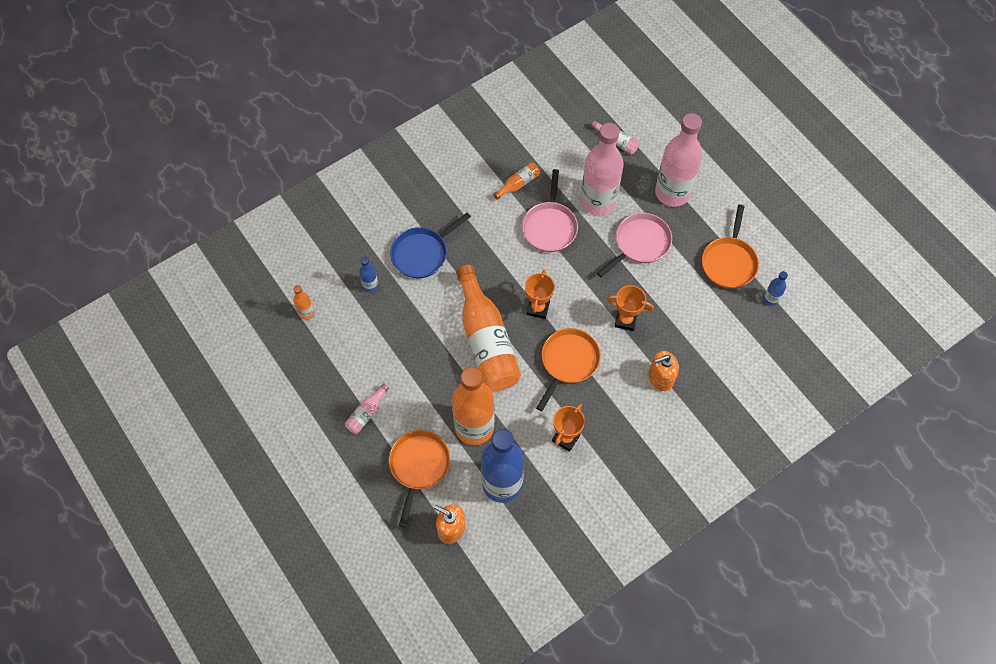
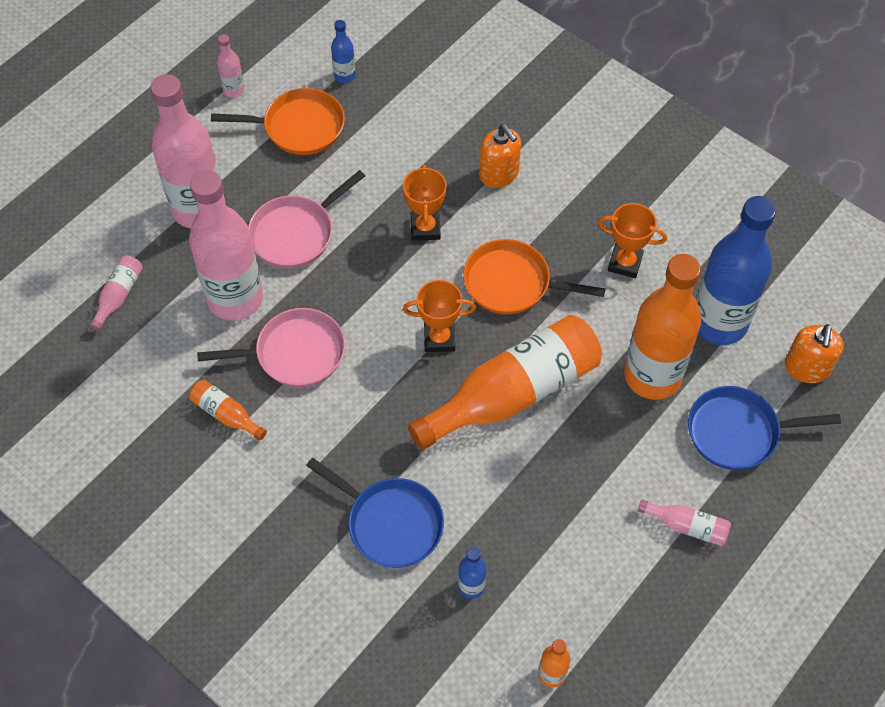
camera: 105 degrees left, 5 degrees down
(418, 466) = (738, 432): orange pan -> blue pan
(640, 243) = (296, 233): pink pan -> pink pan turned 75 degrees counterclockwise
(770, 228) = (234, 90): none -> pink bottle

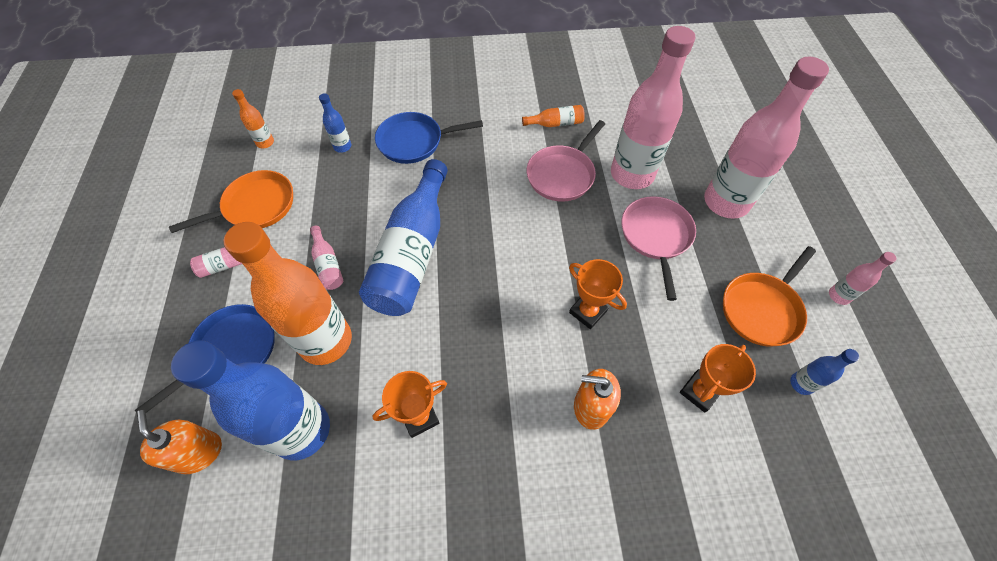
camera: 135 degrees right, 0 degrees up
(119, 296) = (687, 129): pink bottle -> pink bottle (328, 265)
(439, 339) = (493, 248): orange trophy -> orange trophy (699, 392)
(512, 283) = (486, 324): orange pan -> orange pan (255, 206)
(513, 394) = (412, 253): orange bottle -> blue bottle

